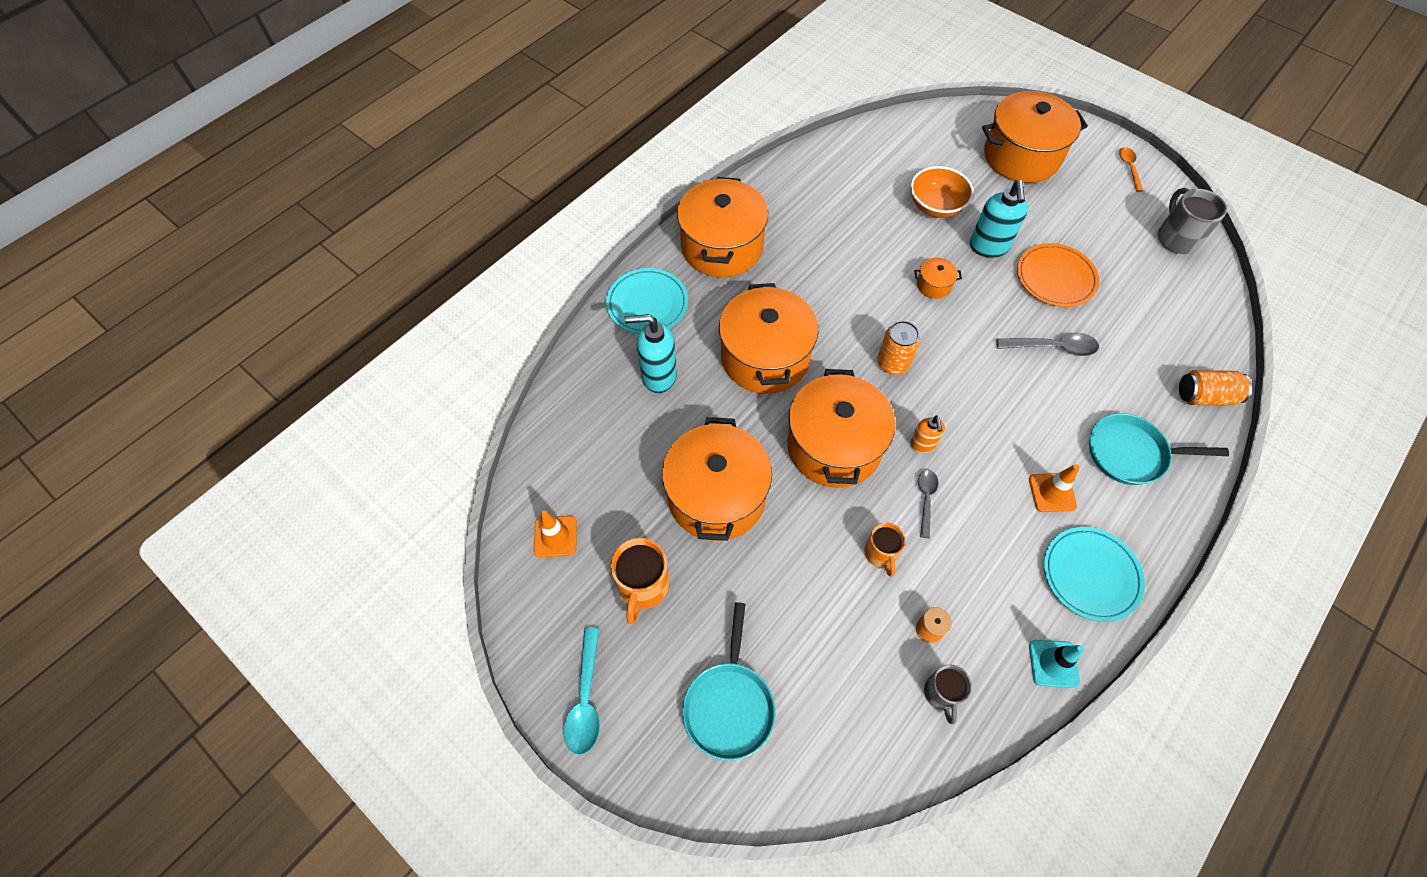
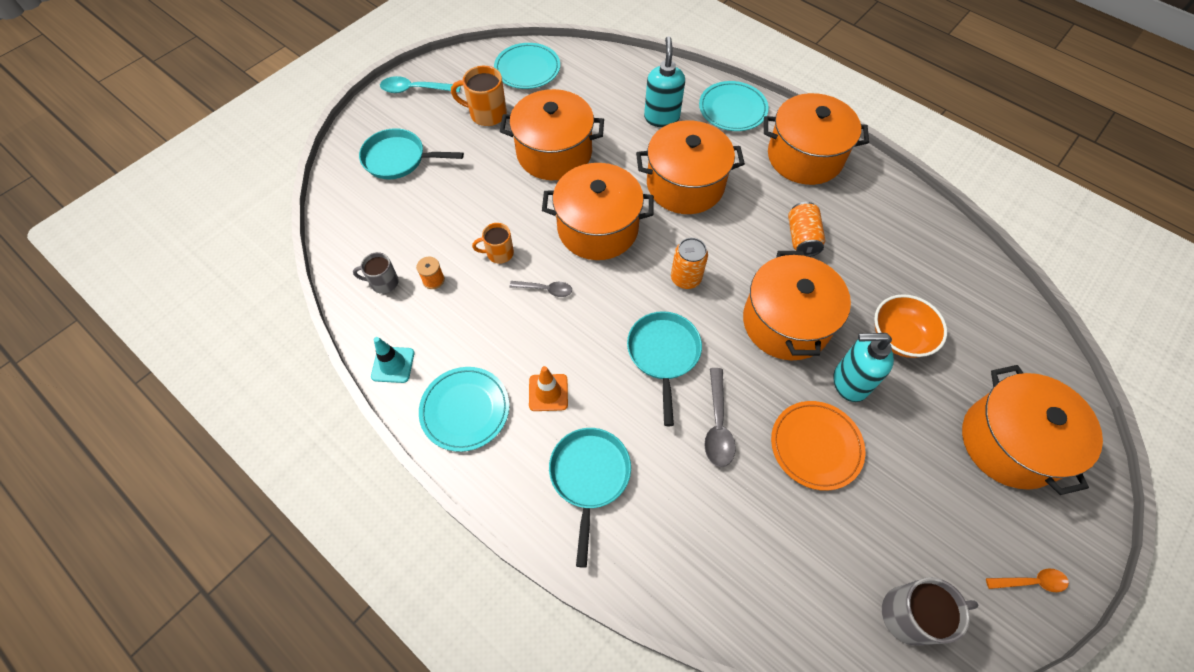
camera: 90 degrees right, 0 degrees up
(555, 536) = (527, 69): orange traffic cone -> turquoise plate
(922, 445) = (599, 293): orange soap dispenser -> none
(933, 285) = (786, 322): orange pot -> orange pot, size x2.42
(987, 387) = (663, 355): none -> turquoise pan
(1205, 396) = (663, 579): orange can -> orange can (802, 238)

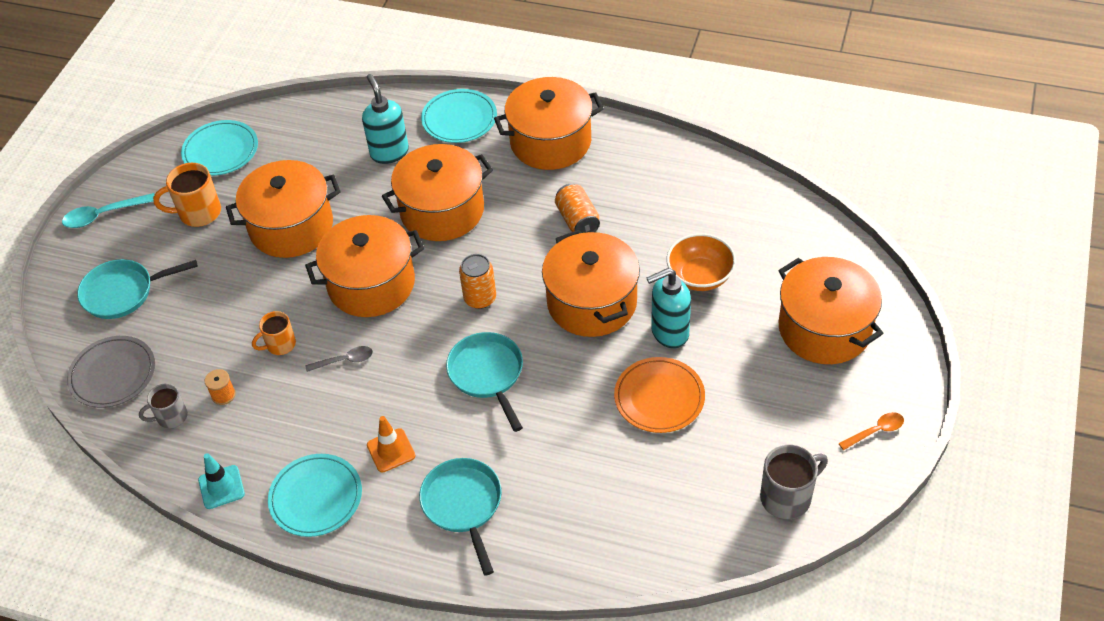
camera: 20 degrees left, 10 degrees down
(357, 226) = (113, 374): none -> grey plate
(717, 424) = (563, 415): grey spoon -> none

